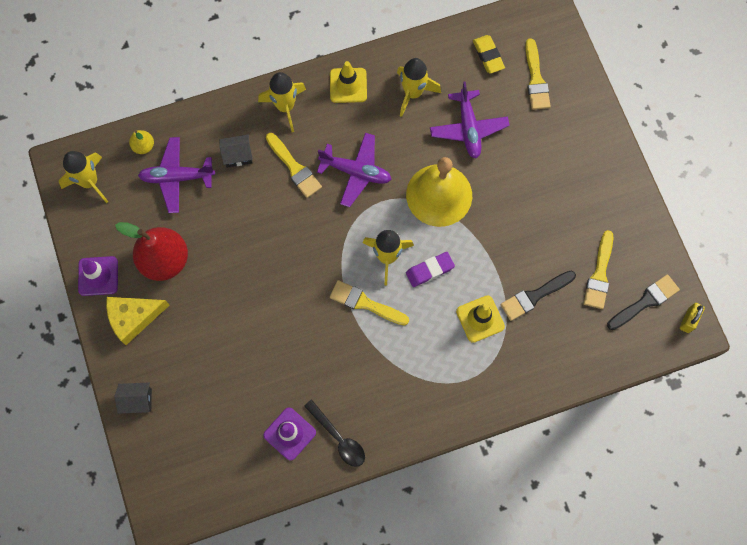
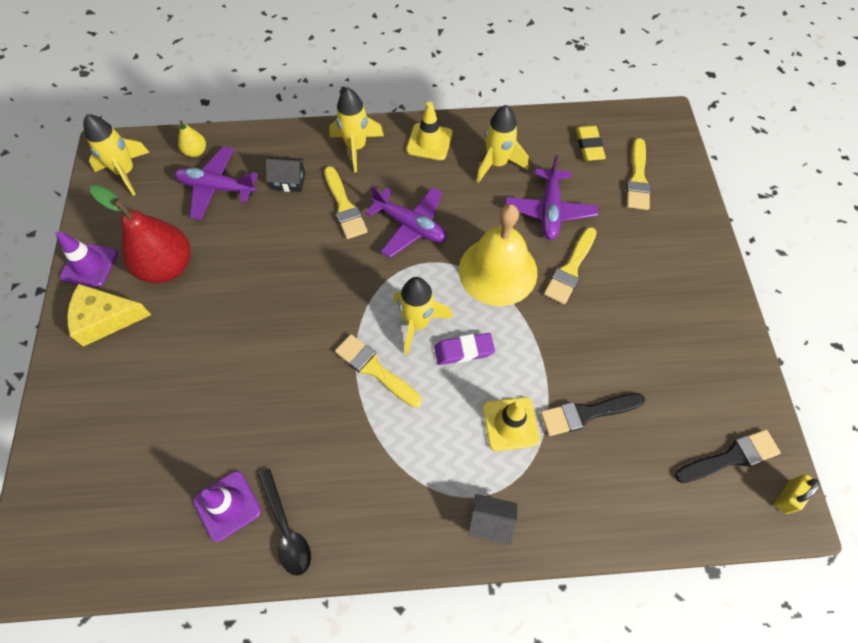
camera: 15 degrees right, 10 degrees down
(137, 400) = (66, 413): black house -> black house (491, 522)
(599, 274) = (675, 408): yellow brush -> yellow brush (570, 269)

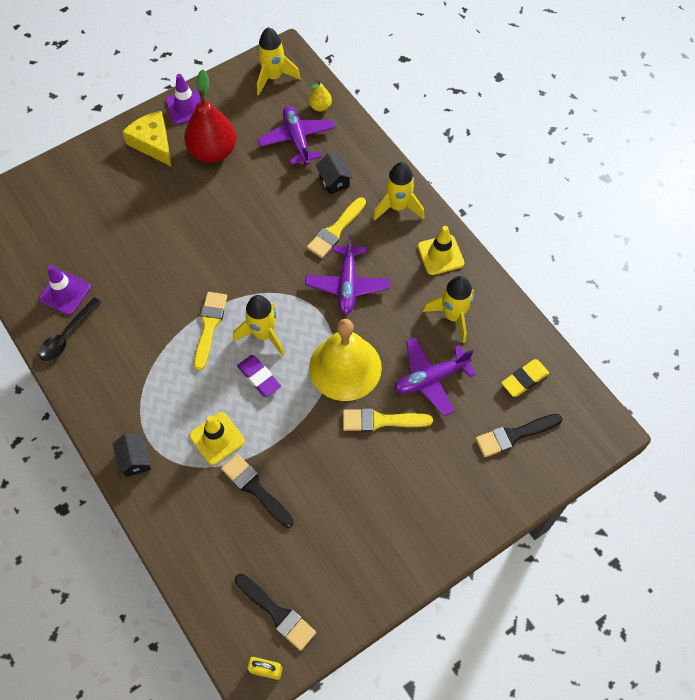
camera: 60 degrees right, 0 degrees up
(637, 179) = (514, 435): yellow brush -> black brush

